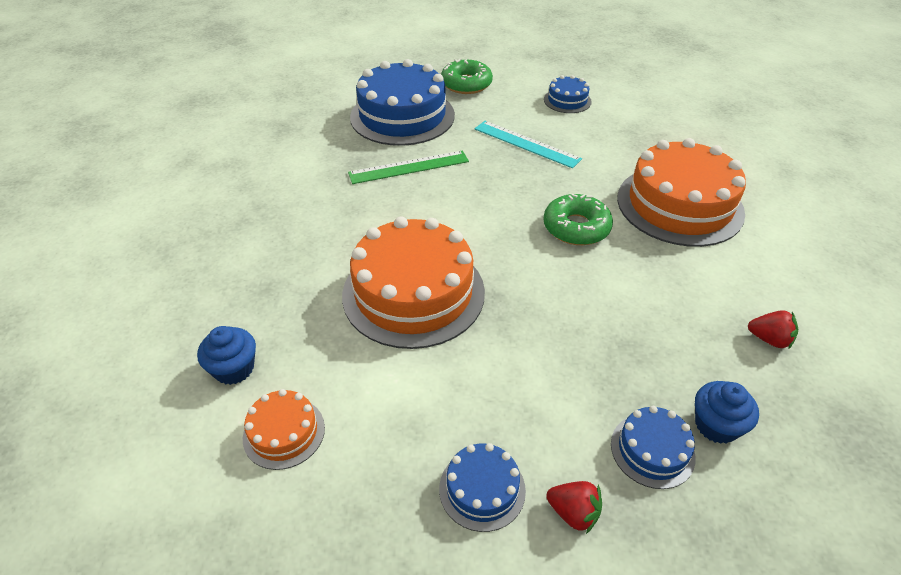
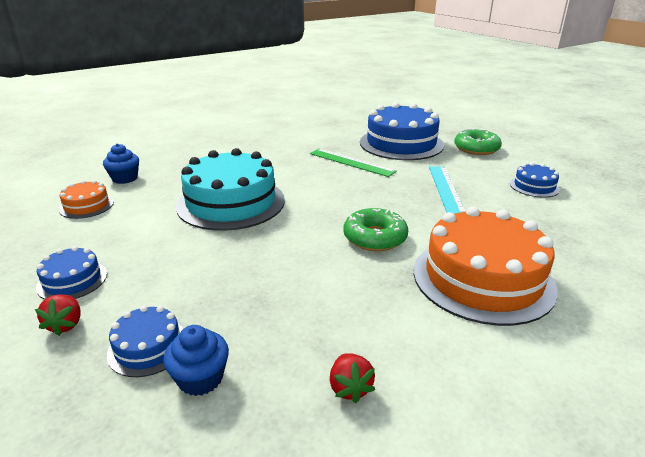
camera: 55 degrees right, 15 degrees down
(413, 293) = (231, 202): orange cake -> turquoise cake

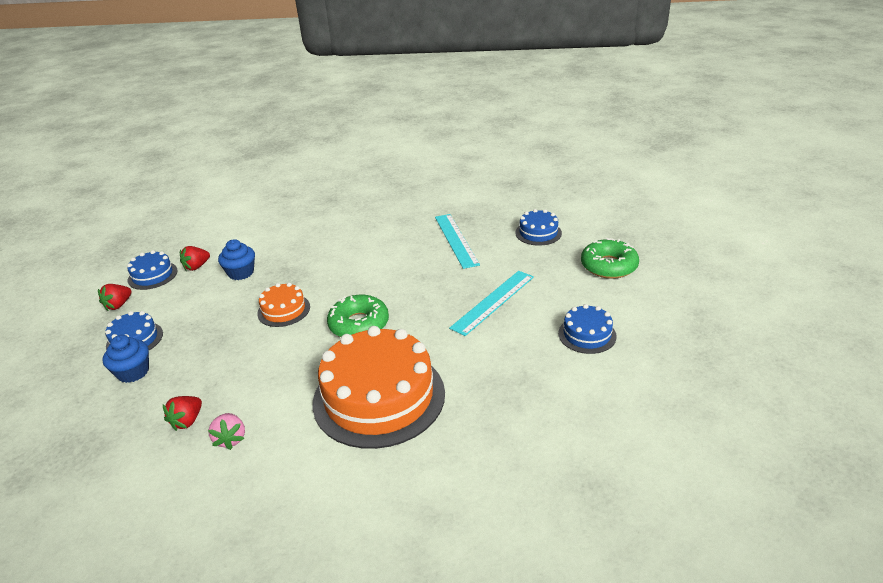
camera: 40 degrees right, 5 degrees up
(87, 206) = (223, 216): orange cake -> orange cake (283, 310)
(123, 254) = (197, 267): none -> red strawberry
(125, 178) = (272, 198): blue cupcake -> blue cupcake (241, 273)
(231, 202) = (308, 248): turquoise cake -> none
(351, 162) = (456, 240): green ruler -> turquoise ruler
(401, 143) = (538, 233): blue cake -> blue cake, size x0.47
(422, 377) = (230, 439): none -> pink strawberry

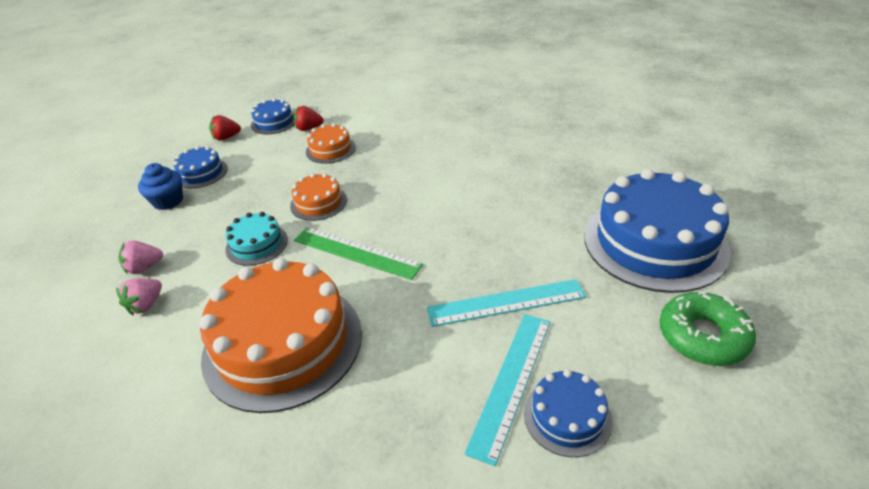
camera: 40 degrees right, 5 degrees up
(187, 421) = (144, 267): red strawberry -> pink strawberry
(241, 273) = (330, 149): blue cupcake -> orange cake
(270, 358) = (257, 244): none -> turquoise cake
(359, 324) = (356, 252): green donut -> green ruler
(456, 240) = (549, 206): turquoise ruler -> turquoise ruler (511, 382)
(538, 233) = (655, 242): blue cake -> blue cake, size x2.13

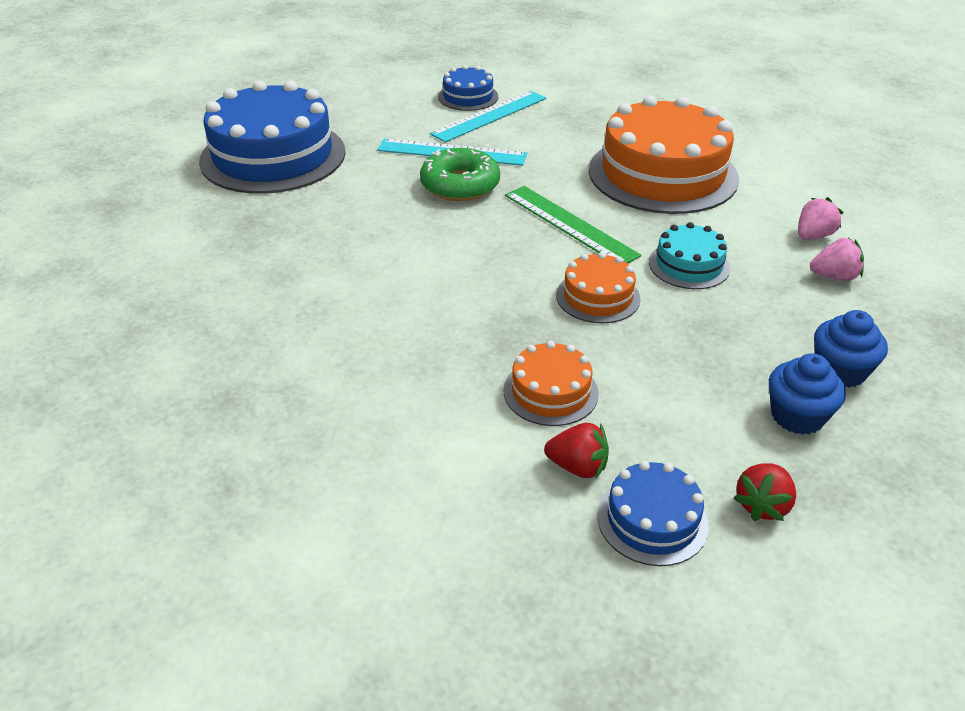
camera: 160 degrees left, 0 degrees up
(201, 173) = (797, 416): blue cake -> blue cupcake
(226, 138) = (762, 505): red strawberry -> red strawberry turned 120 degrees clockwise
(703, 336) = (332, 104): green donut -> green donut (460, 185)

